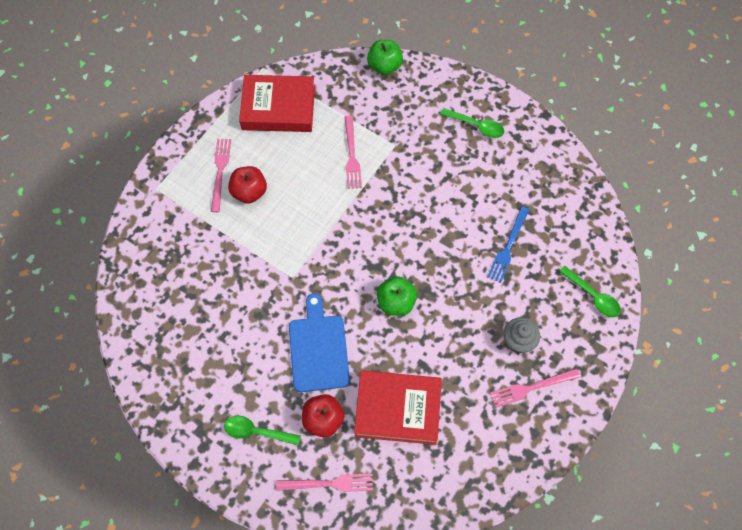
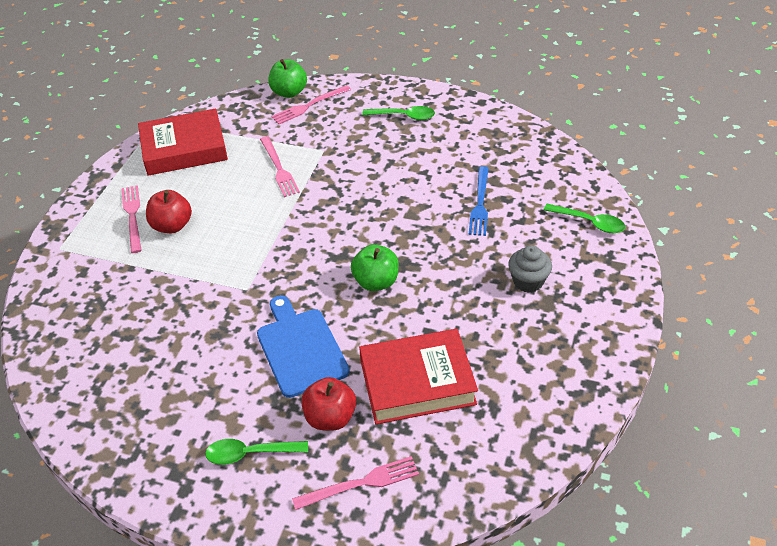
camera: 15 degrees left, 20 degrees down
(531, 387) = (562, 319): pink fork -> pink fork (309, 105)

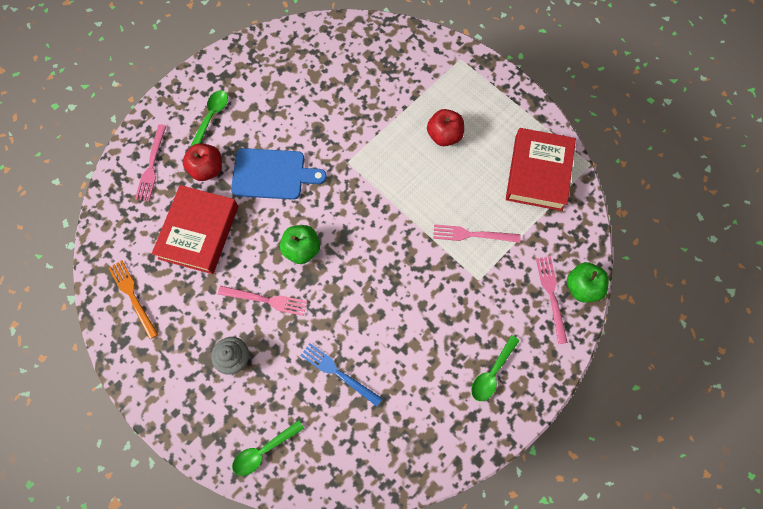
camera: 115 degrees right, 25 degrees up
(133, 216) = (470, 113): pink fork -> pink fork (265, 300)
(537, 404) = (133, 297): none -> orange fork

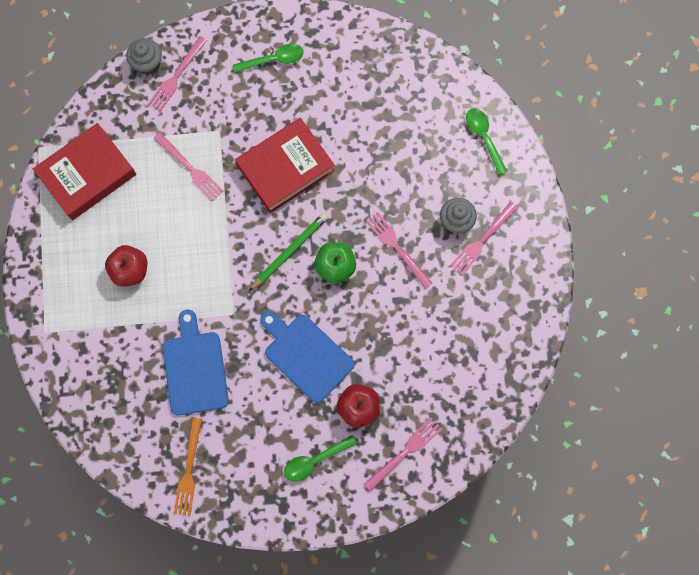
camera: 140 degrees left, 5 degrees up
(133, 297) = (502, 337): orange fork -> orange fork (188, 470)
(199, 232) = (408, 351): red book -> red book (285, 168)
(202, 360) = (482, 240): none -> pink fork
(263, 451) = (483, 137): green spoon -> green spoon turned 120 degrees counterclockwise
(338, 373) = (385, 148): blue fork -> none
(342, 110) = (194, 369): none -> blue cutting board
(345, 234) = (289, 251): none -> green pencil
(582, 287) = (147, 63): green apple -> grey cupcake

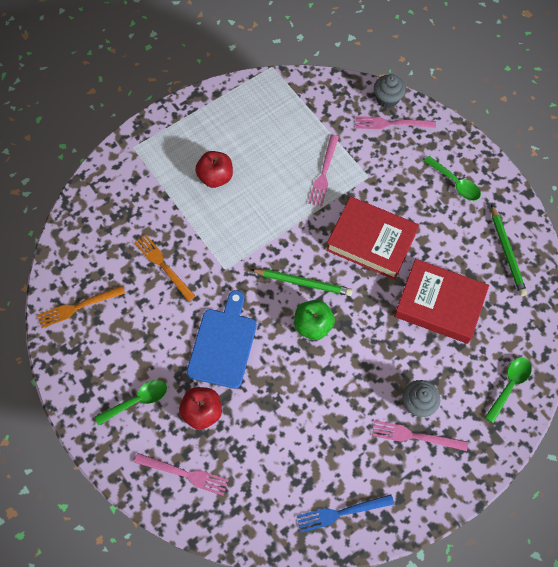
camera: 60 degrees right, 10 degrees down
(87, 175) = (272, 108): red book -> red book (439, 304)
(194, 369) = (163, 266): blue cutting board -> orange fork
(315, 460) = (137, 401): green spoon -> green spoon turned 120 degrees clockwise
(367, 61) = (507, 252): none -> green pencil
(397, 248) = (361, 367): pink fork -> none
(510, 338) = (341, 512): none -> blue fork

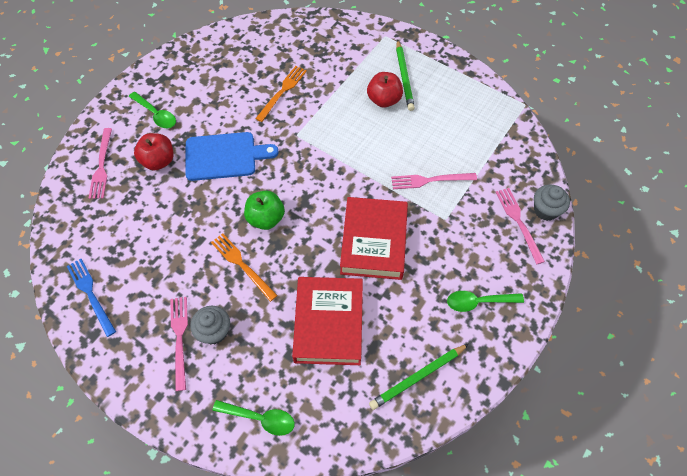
camera: 70 degrees right, 5 degrees down
(78, 307) = (225, 51): orange fork -> orange fork (242, 265)
(303, 283) = (306, 198): green pencil -> green pencil (404, 77)
(455, 183) = (478, 302): green spoon -> green spoon turned 60 degrees clockwise

